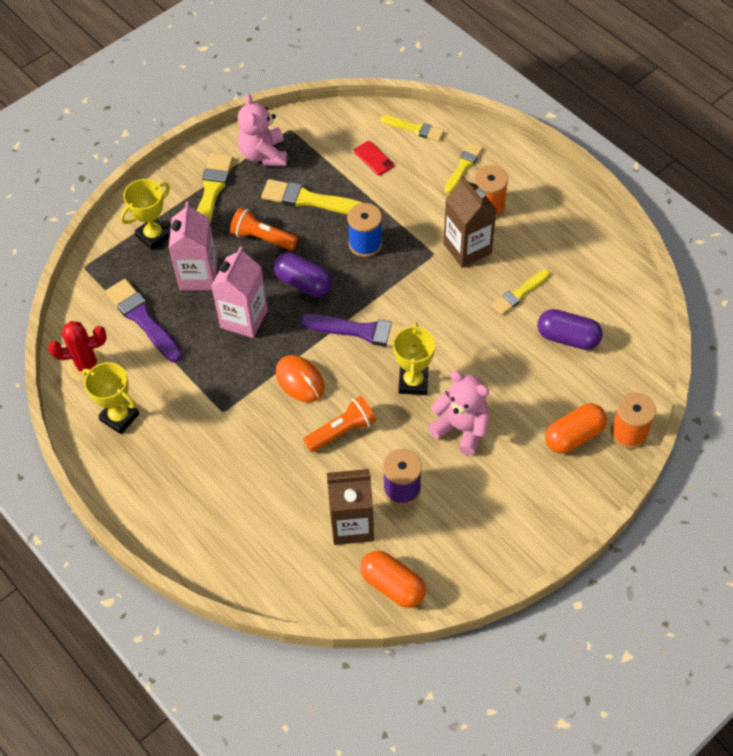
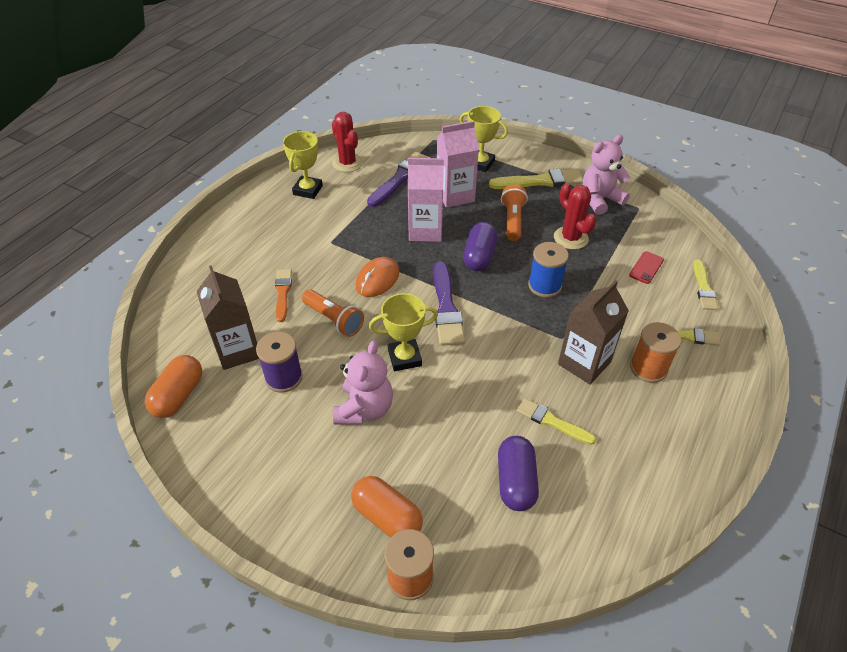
camera: 70 degrees right, 10 degrees down
(285, 471) = (283, 293): none -> orange brush
(309, 200) = (570, 238): yellow brush -> red cactus

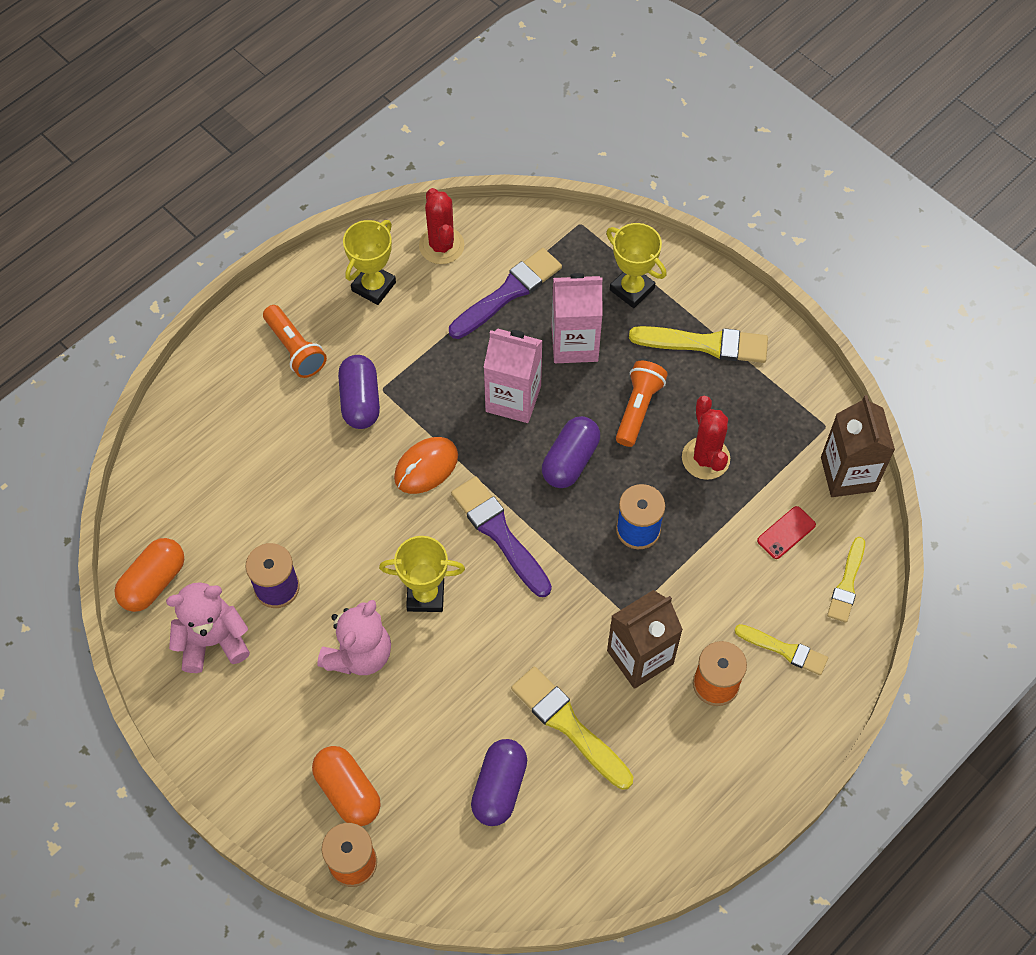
camera: 15 degrees right, 15 degrees up
(238, 350) = (231, 535): brown carton -> brown carton (848, 474)
(283, 293) = (302, 460): orange brush -> none
(317, 251) = (360, 400): none -> purple capsule
(334, 320) = (355, 518): orange flashlight -> orange flashlight (295, 349)
(446, 308) = (499, 533): purple brush -> purple brush turned 135 degrees clockwise
(552, 421) = (568, 725): yellow brush -> yellow brush, size x1.58
(600, 199) = (776, 398): pink teddy bear -> pink teddy bear (213, 641)

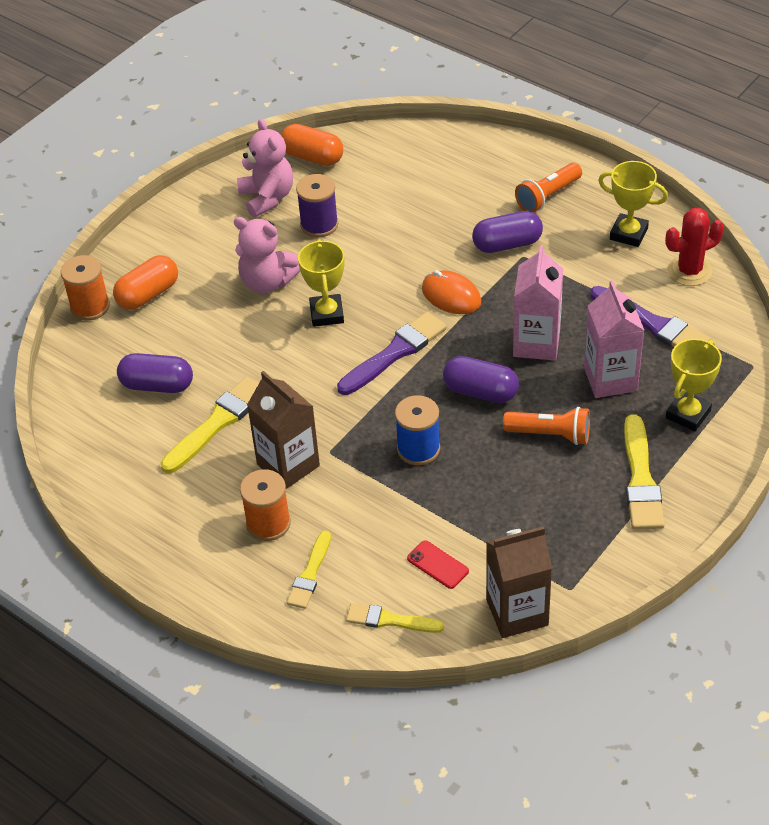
camera: 85 degrees right, 15 degrees down
(705, 458) = (507, 492): red cactus -> none

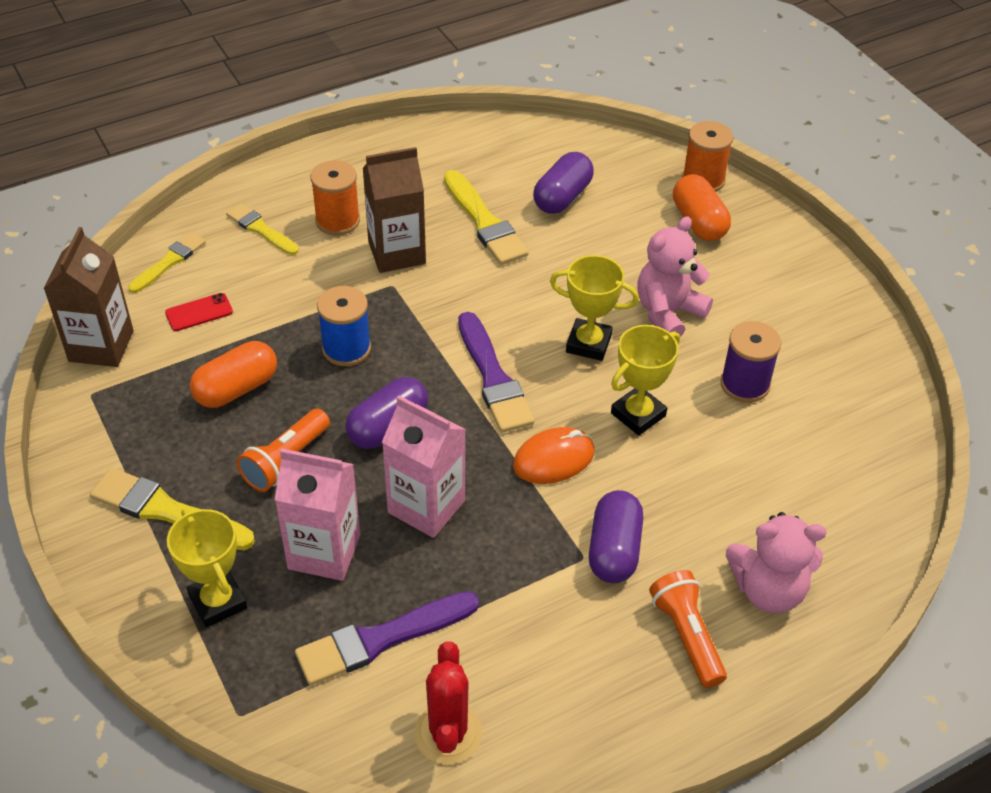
camera: 110 degrees right, 0 degrees up
(267, 198) = (817, 355): pink teddy bear -> pink teddy bear (768, 590)
(312, 157) = (881, 419): orange capsule -> orange capsule (236, 388)
(628, 234) = (561, 697): yellow trophy -> yellow trophy (638, 414)

